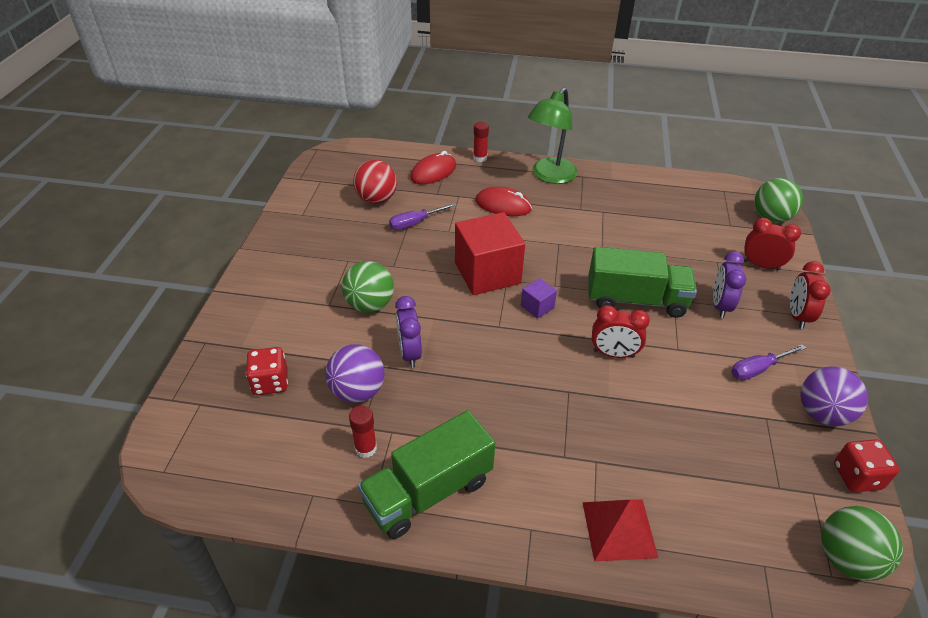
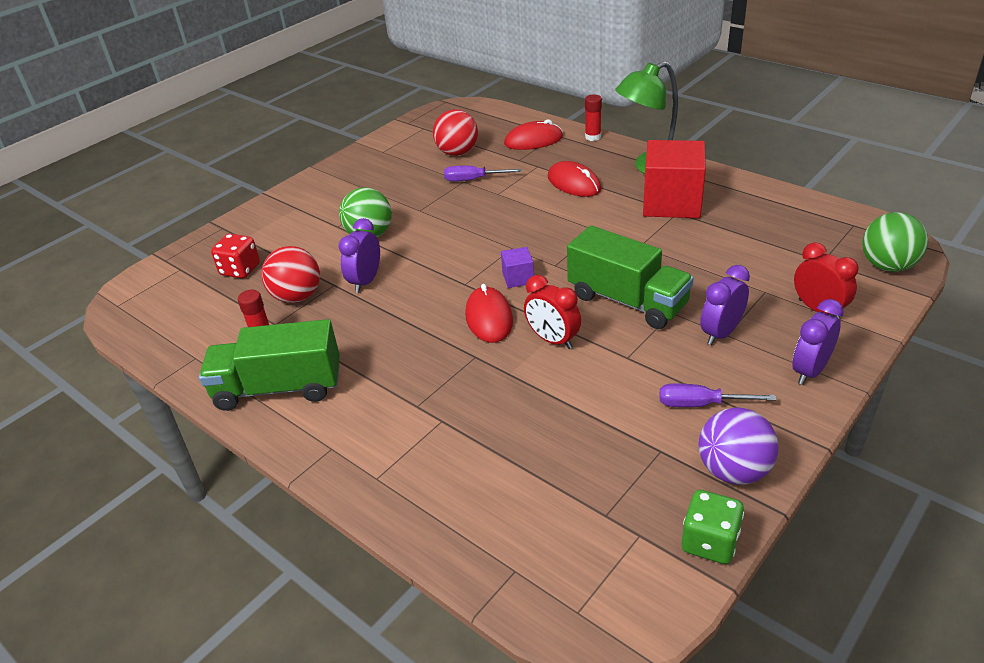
camera: 35 degrees right, 5 degrees down
(357, 391) = (297, 297): purple ball -> red ball
(487, 273) = (499, 237): red cube -> red cube (672, 203)
(547, 352) = (489, 318): none -> red mouse
(619, 529) = (406, 480): red pyramid -> none
(797, 316) = (810, 371): red clock -> purple clock
(846, 558) = (611, 605): green ball -> none
(857, 476) = (709, 542): red dice -> green dice

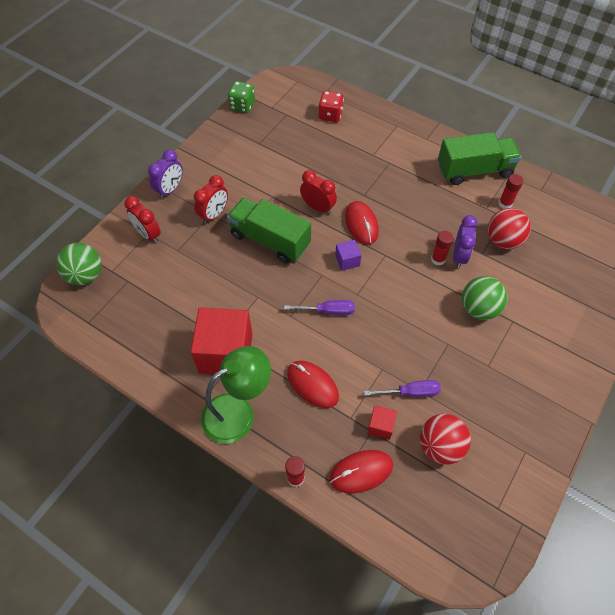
camera: 170 degrees right, 20 degrees up
(240, 270) = (564, 267): red dice -> red dice (330, 115)
(395, 278) = (438, 259): none -> red glue stick
(509, 162) = (380, 426): none -> red cube
(700, 404) = (235, 168): purple screwdriver -> purple screwdriver (328, 311)
(721, 333) = (214, 214): purple clock -> red clock
(733, 470) = (225, 135): purple ball -> none

